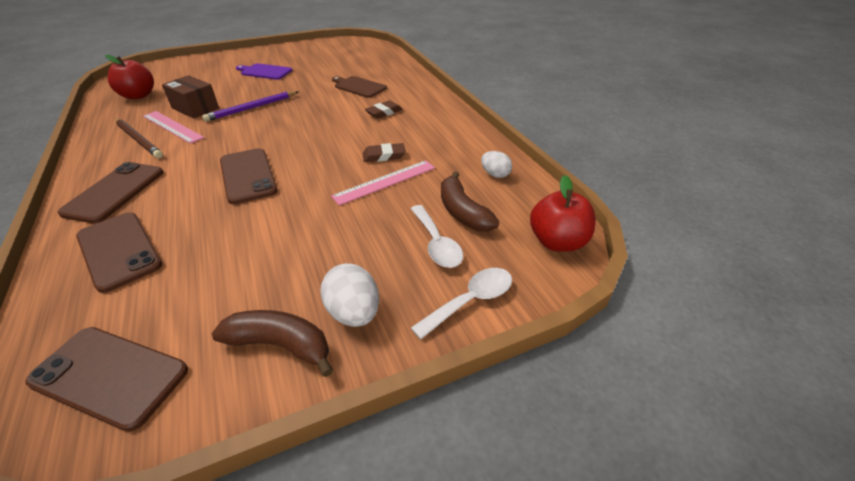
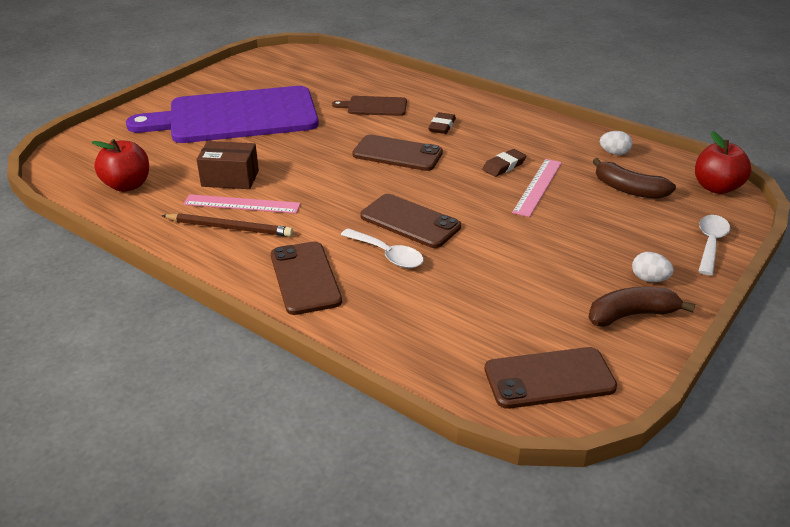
camera: 30 degrees left, 5 degrees down
(119, 250) = (404, 314): brown phone -> brown phone (397, 154)
(252, 108) = (297, 160): purple pencil -> none
(265, 72) = (236, 116): purple cutting board -> purple cutting board, size x2.42
(354, 312) = (649, 279): white egg -> white egg, size x0.66
(436, 243) = (641, 217): white spoon -> white spoon (387, 255)

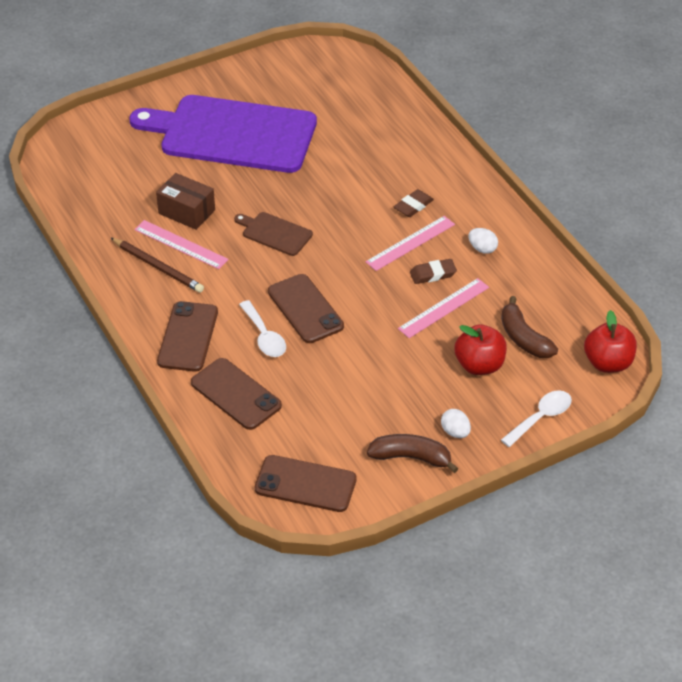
camera: 25 degrees right, 10 degrees up
(127, 185) = (100, 193): red apple -> red apple (479, 365)
(374, 106) = (368, 159): brown cutting board -> brown cutting board (274, 233)
(397, 154) = (347, 228): brown phone -> brown phone (236, 394)
(463, 150) = (410, 243): none -> pink ruler
(614, 153) = (549, 292): white egg -> white egg (482, 249)

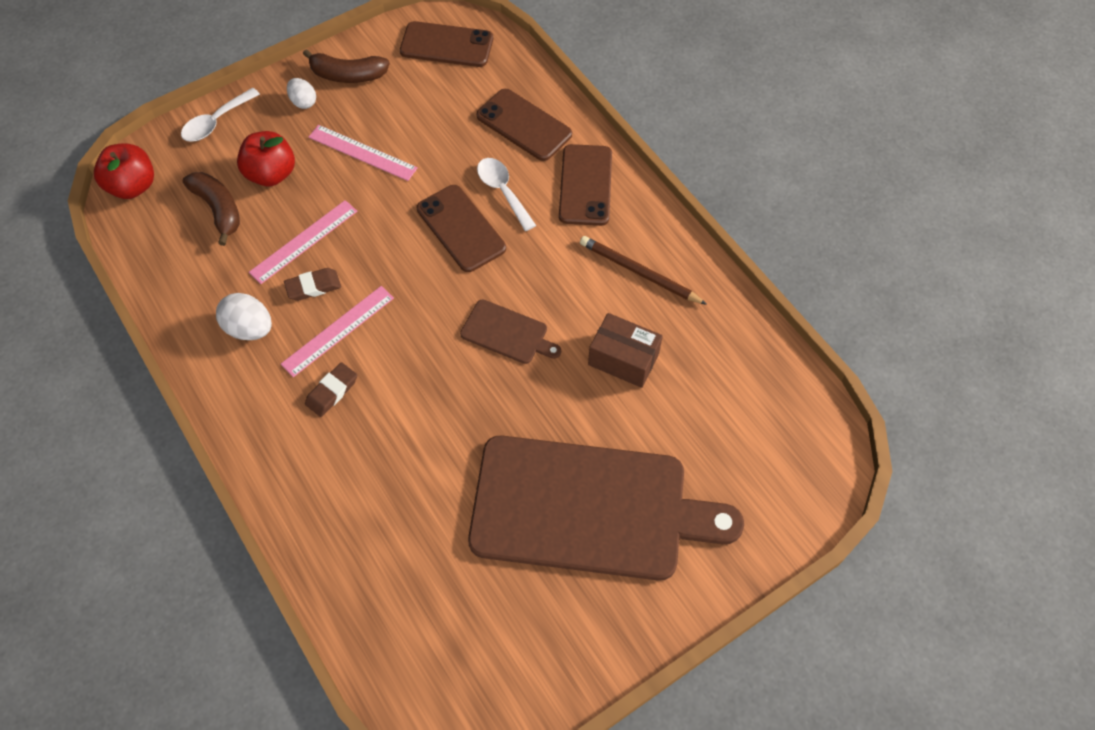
camera: 175 degrees right, 15 degrees up
(181, 244) = (619, 307): pink ruler -> pink ruler (362, 152)
(232, 134) = (588, 508): purple cutting board -> brown cutting board
(482, 249) = (249, 328): white egg -> white egg, size x1.51

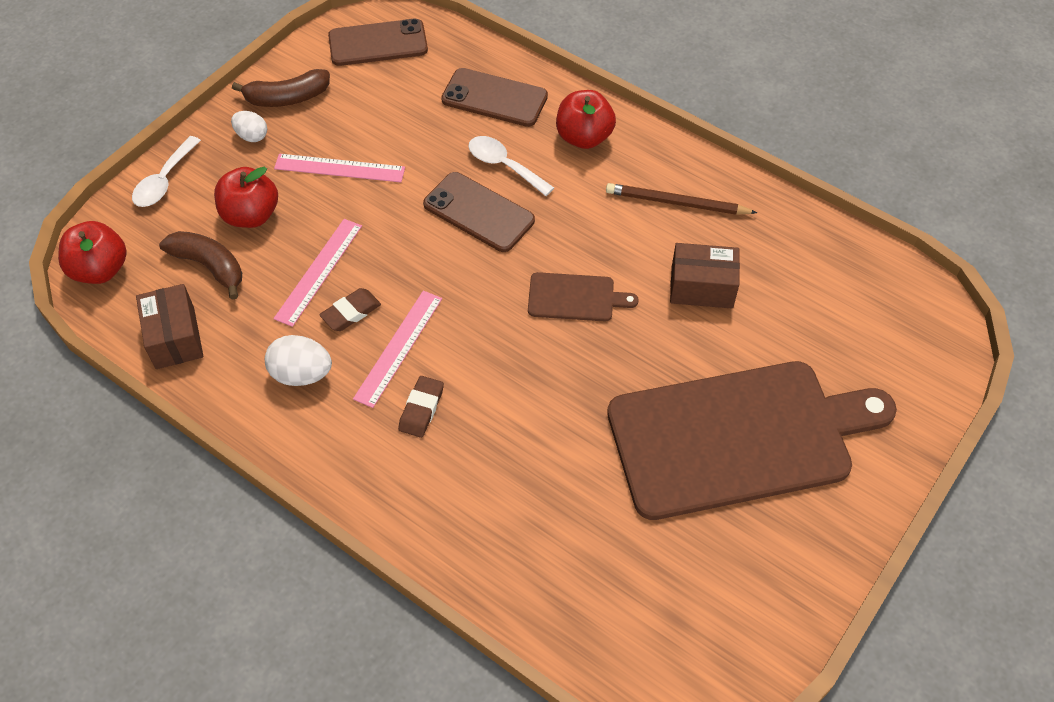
camera: 20 degrees left, 5 degrees down
(164, 264) = (175, 338): none -> brown box
(585, 185) = (584, 137): brown phone -> red apple

